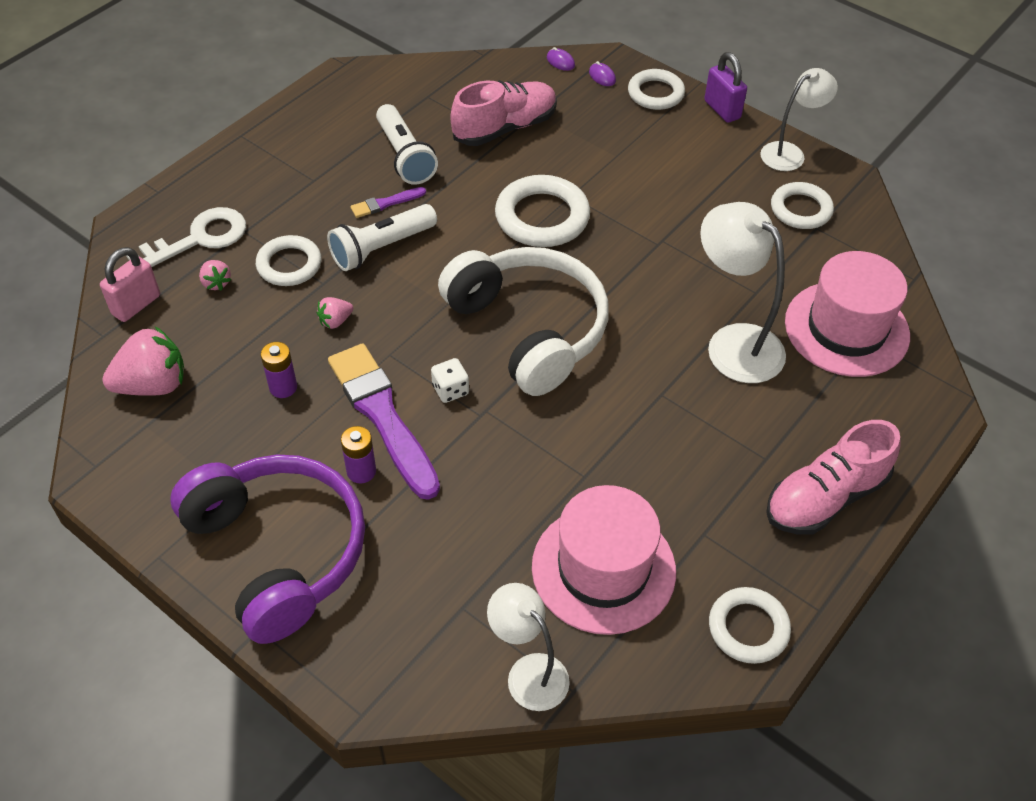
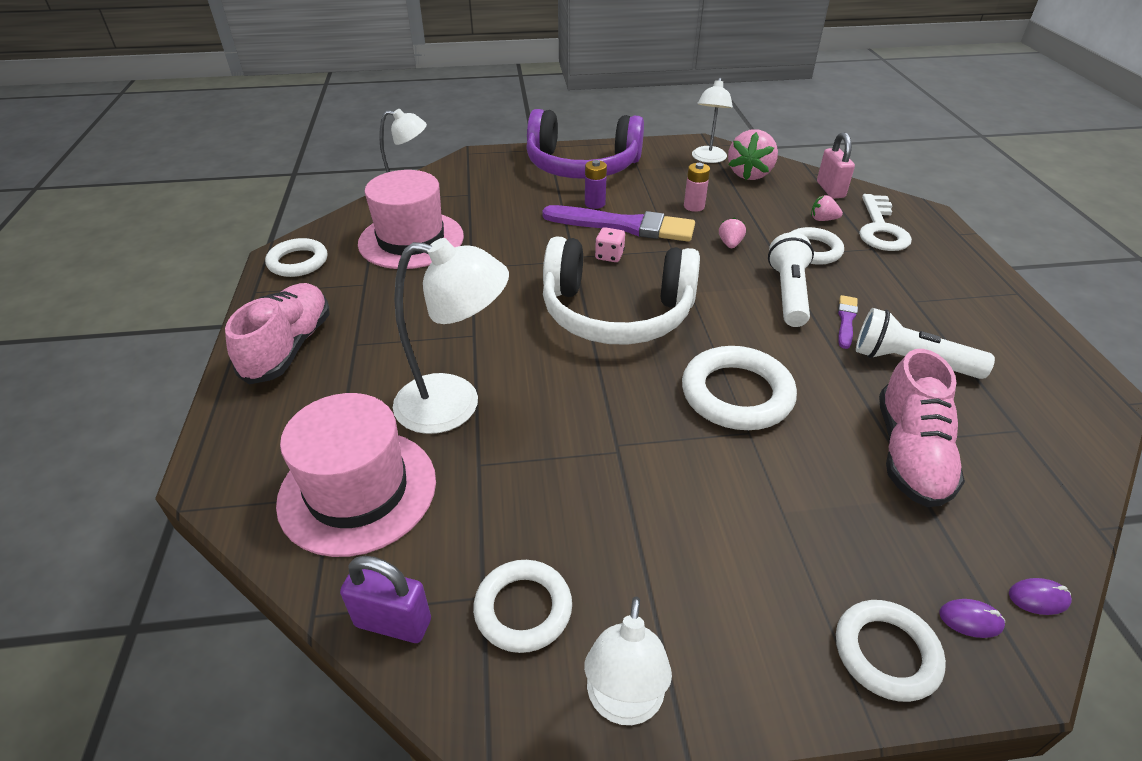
camera: 135 degrees right, 10 degrees down
(141, 443) = (708, 159): none -> white lamp
(283, 387) = (694, 206): purple battery -> pink battery
(450, 390) = (609, 256): white dice -> pink dice
(722, 109) = (787, 708): purple padlock -> purple padlock (393, 623)

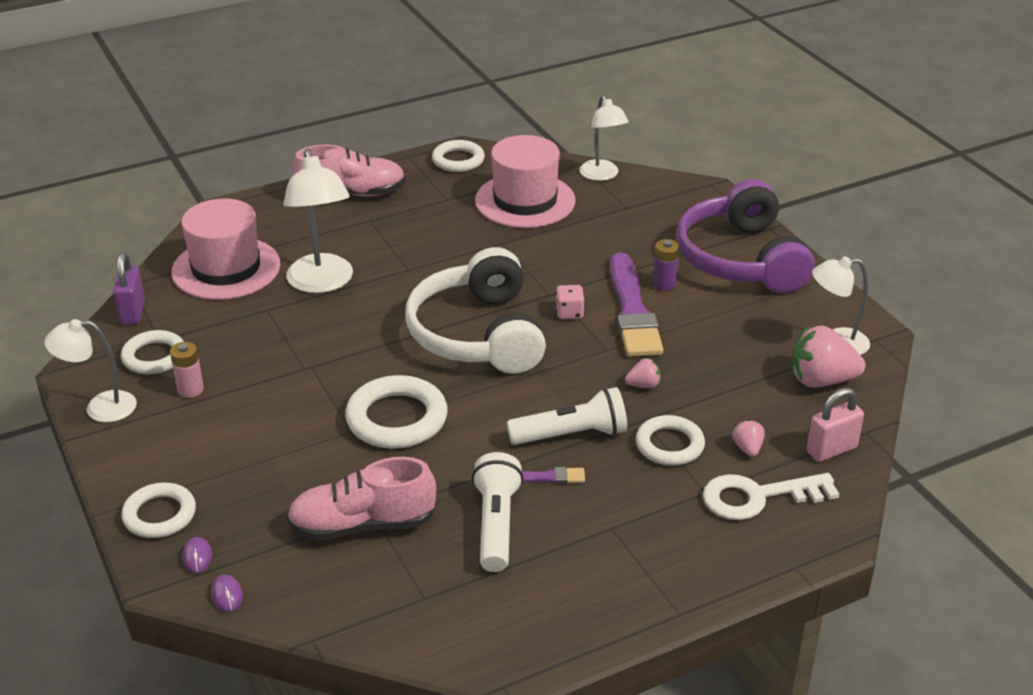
camera: 70 degrees right, 5 degrees down
(694, 206) = (707, 349): pink battery -> pink battery (190, 390)

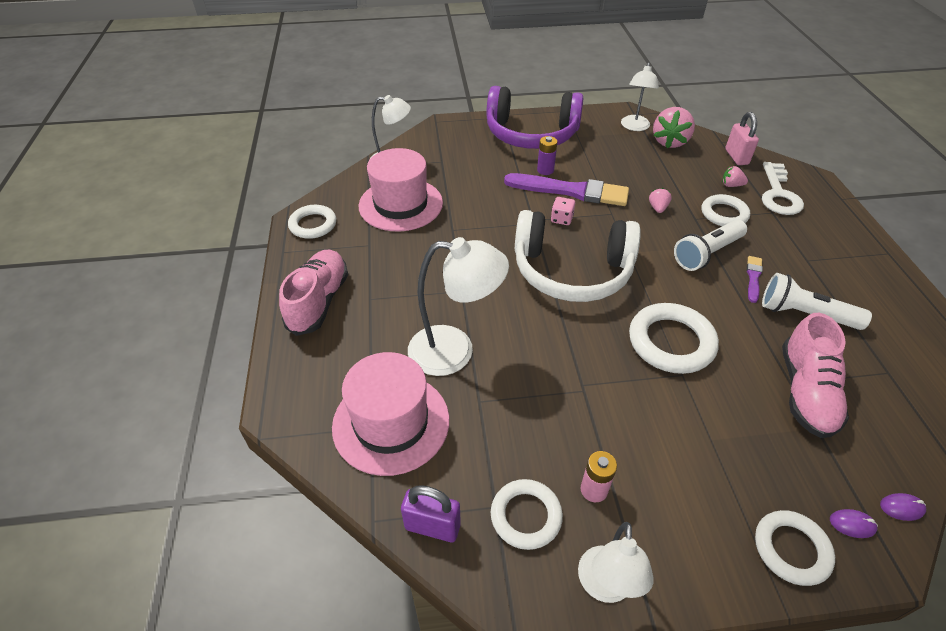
camera: 70 degrees left, 10 degrees up
(571, 435) = (707, 253): white flashlight -> white flashlight turned 135 degrees counterclockwise

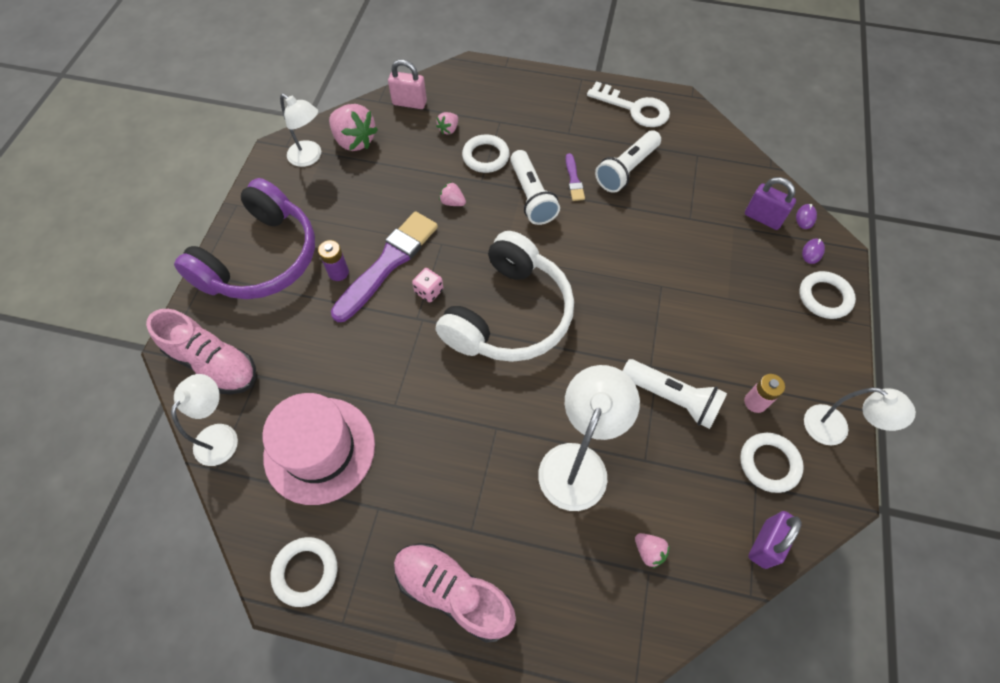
camera: 70 degrees left, 15 degrees up
(391, 423) = (649, 551): pink hat -> pink strawberry
(556, 409) = (671, 398): none -> white flashlight
(671, 342) = (625, 276): white ring -> none
(753, 277) = (574, 180): purple brush -> purple brush turned 135 degrees counterclockwise
(778, 194) = (478, 103): white key -> white key (634, 108)
(805, 392) = (701, 214): pink shoe -> pink shoe (214, 363)
(856, 457) = (762, 218): none -> purple padlock

